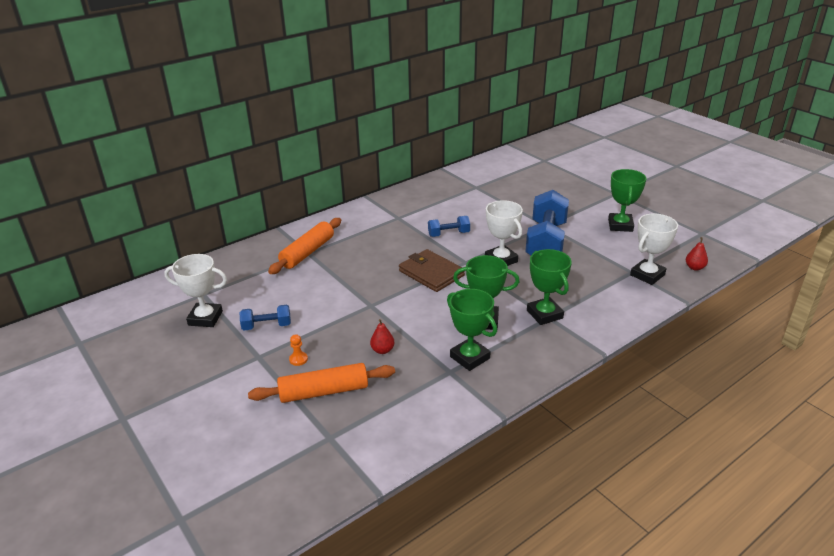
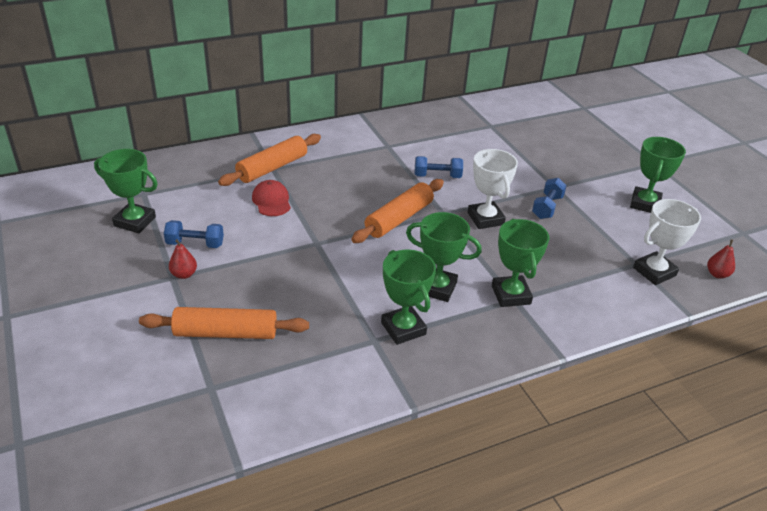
camera: 10 degrees right, 5 degrees up
(205, 318) = (135, 221): white trophy -> green trophy
(298, 359) = (213, 289): orange pawn -> none
(318, 279) = (271, 201): none -> red cap
(382, 350) = (309, 299): red pear -> red pear (184, 274)
(431, 273) = (399, 219): brown wallet -> orange rolling pin
(546, 242) = (547, 207): blue dumbbell -> blue dumbbell, size x0.49

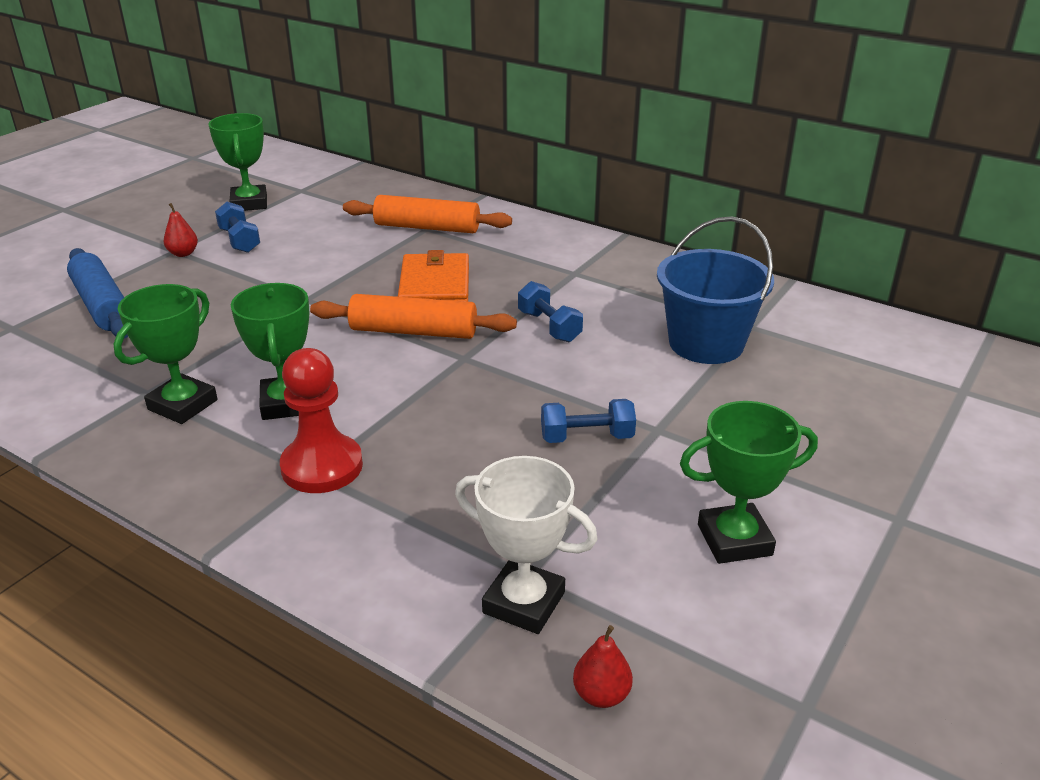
camera: 60 degrees right, 5 degrees down
(225, 333) = (102, 305): orange rolling pin -> blue rolling pin
(271, 201) = (360, 249): red cap -> none
(352, 192) = (434, 285): none -> orange wallet
(485, 219) = (489, 393): white trophy -> none
(495, 143) = (706, 343): none -> blue bucket
(511, 295) = (322, 466): green trophy -> red pawn

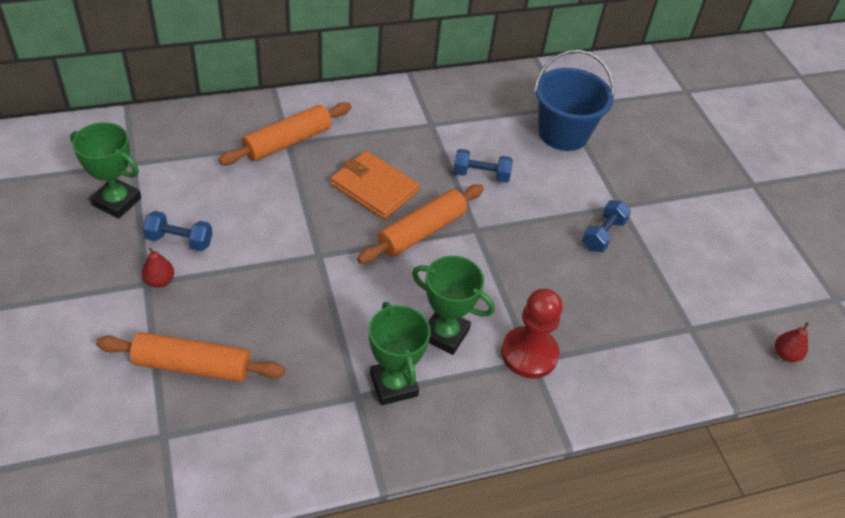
camera: 55 degrees left, 15 degrees up
(102, 305) = (192, 366): blue rolling pin -> orange rolling pin
(524, 602) = (709, 342): white trophy -> none
(734, 540) = (724, 243): green trophy -> none

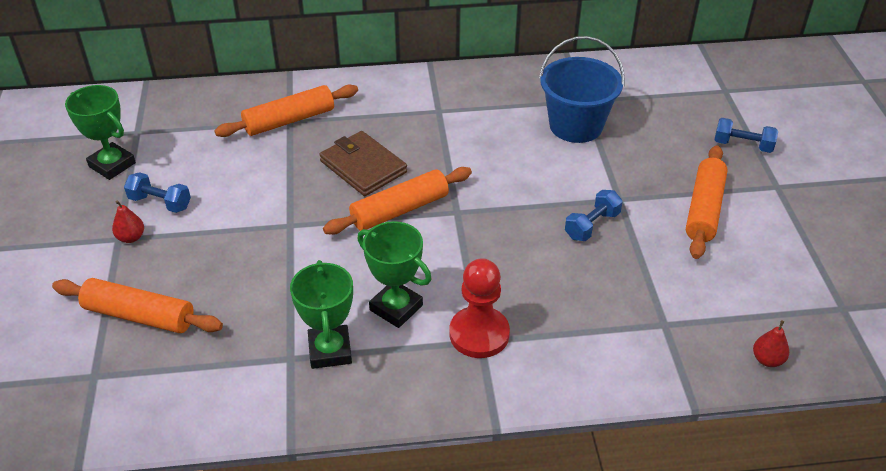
camera: 15 degrees right, 5 degrees down
(374, 188) = (363, 167): orange wallet -> brown wallet
(481, 175) = (476, 161): blue dumbbell -> blue dumbbell (742, 145)
(697, 211) = (704, 209): none -> orange rolling pin

